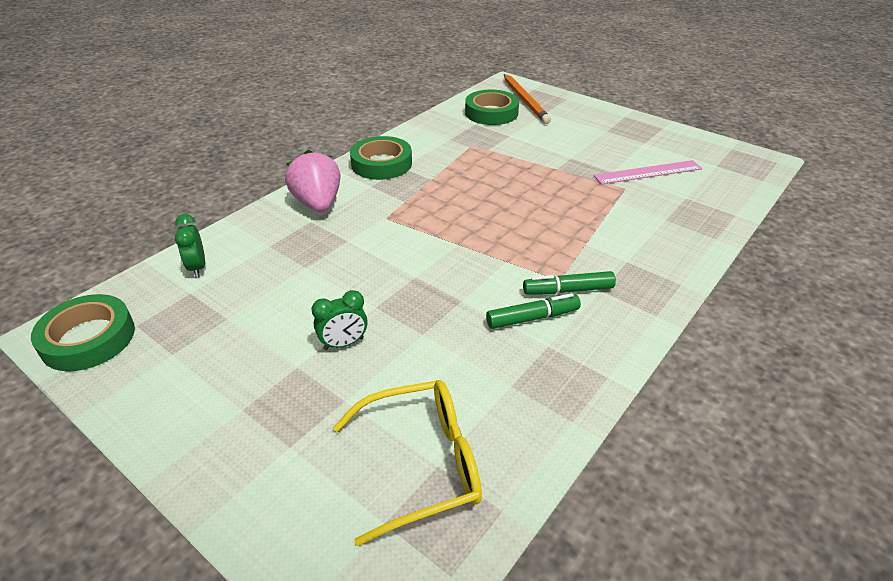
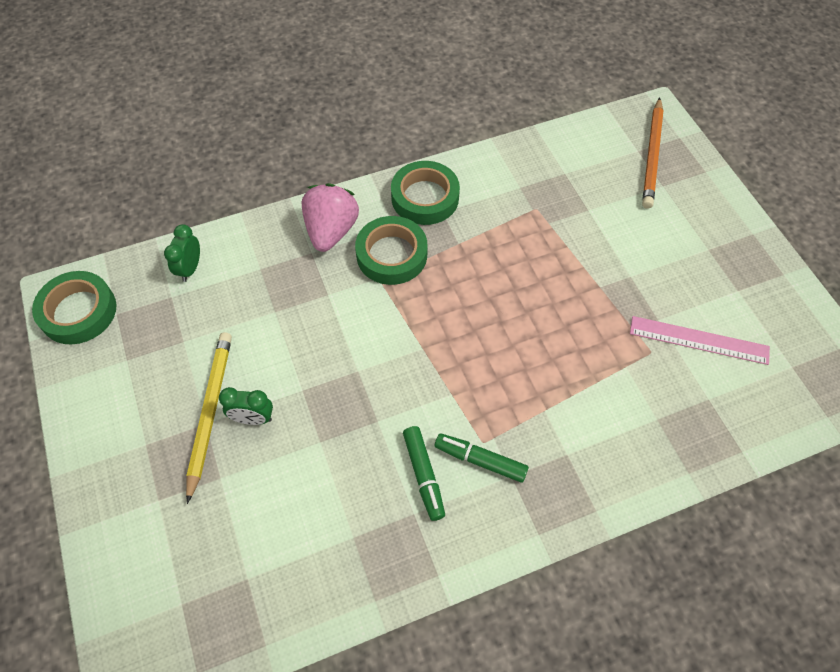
camera: 30 degrees right, 20 degrees up
(296, 356) = (210, 412): none -> yellow pencil
(421, 464) = (236, 571): yellow glasses -> none
(491, 113) = (596, 161): green tape -> green tape (391, 255)
(532, 318) = (424, 475): green marker -> green marker turned 60 degrees clockwise

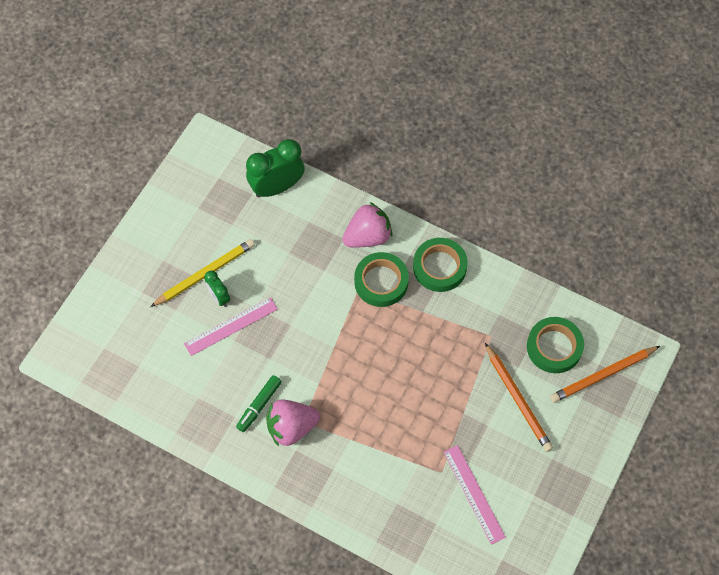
camera: 50 degrees right, 5 degrees up
(78, 311) = (204, 159): green tape -> green tape (554, 347)
(190, 268) = (277, 187): green clock -> green clock, size x1.88
(300, 432) = (231, 326): none -> pink ruler
(480, 460) = (291, 427): green marker -> pink strawberry
(622, 233) = (517, 399): none -> orange pencil

